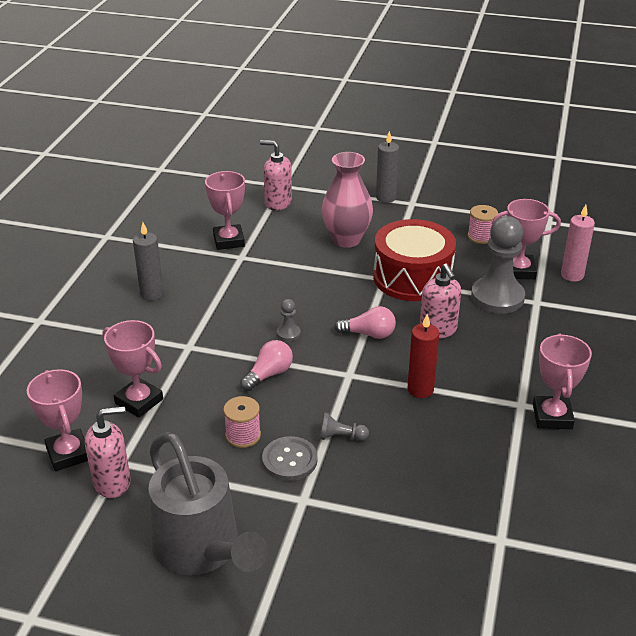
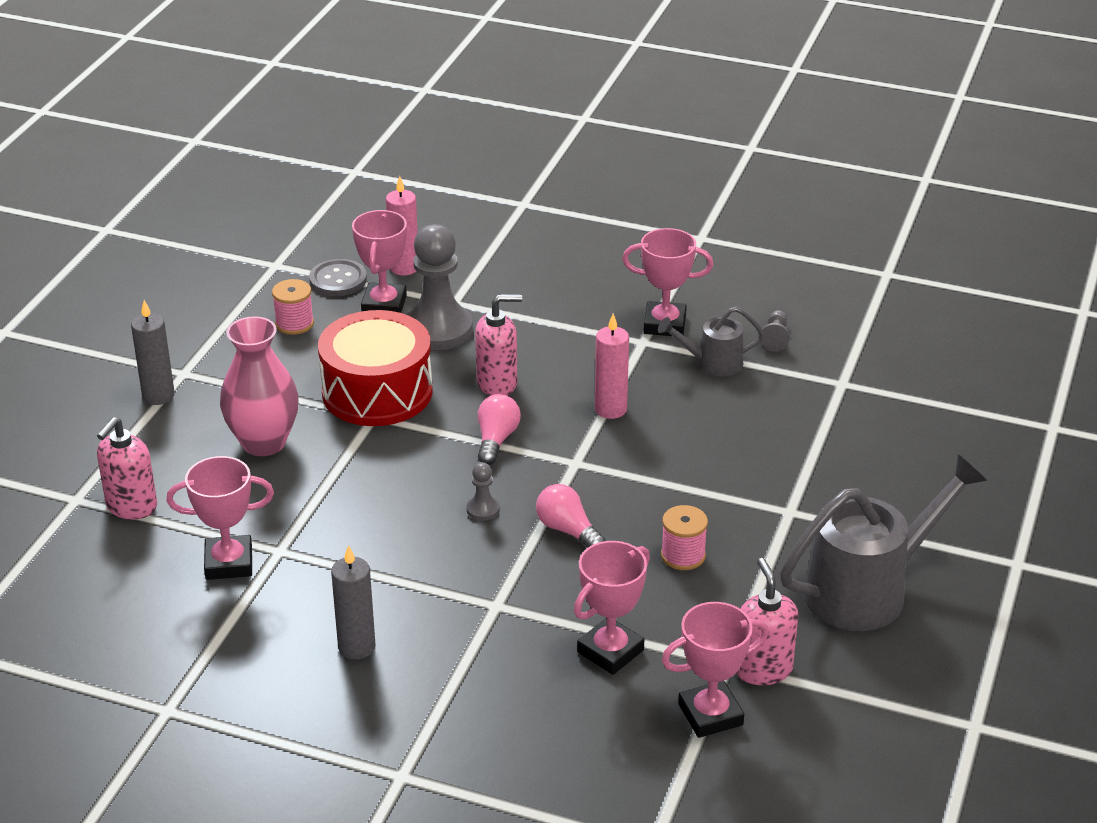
camera: 85 degrees left, 0 degrees up
(289, 460) = (727, 519): grey button -> grey button (338, 280)
(341, 437) = (689, 477): grey pawn -> grey pawn (775, 338)
(420, 389) = (610, 409): red candle -> pink candle
(503, 448) = (712, 363): none -> grey watering can

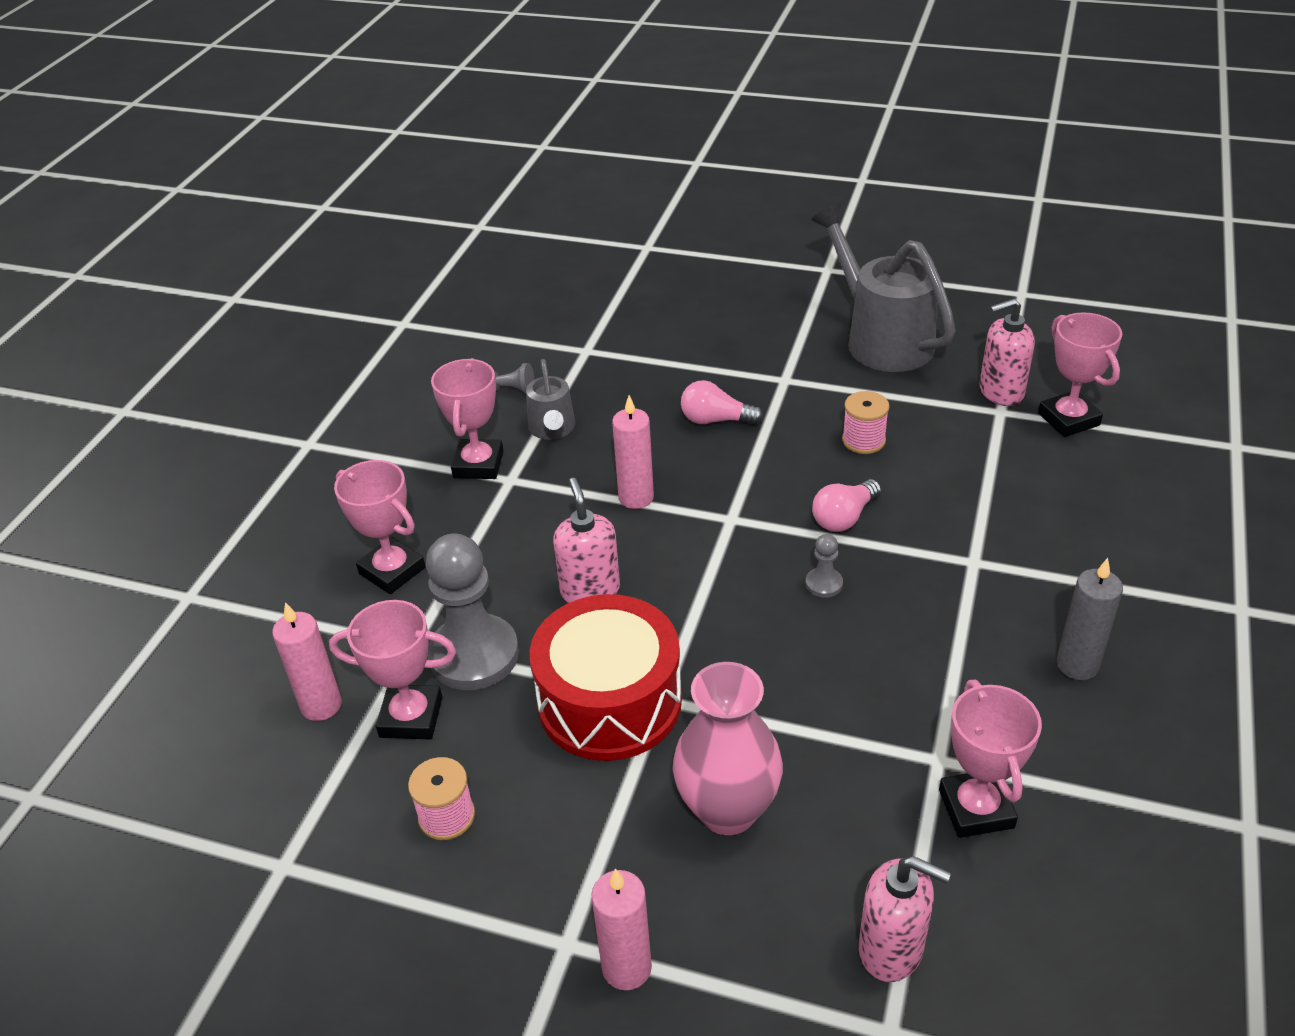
camera: 90 degrees left, 5 degrees up
(158, 396) = (626, 967): grey candle -> pink candle
(338, 280) = (339, 778): grey button -> none
(496, 440) = (698, 583): pink light bulb -> pink light bulb (716, 420)
(610, 651) = (1012, 480): pink trophy -> pink trophy (392, 571)

